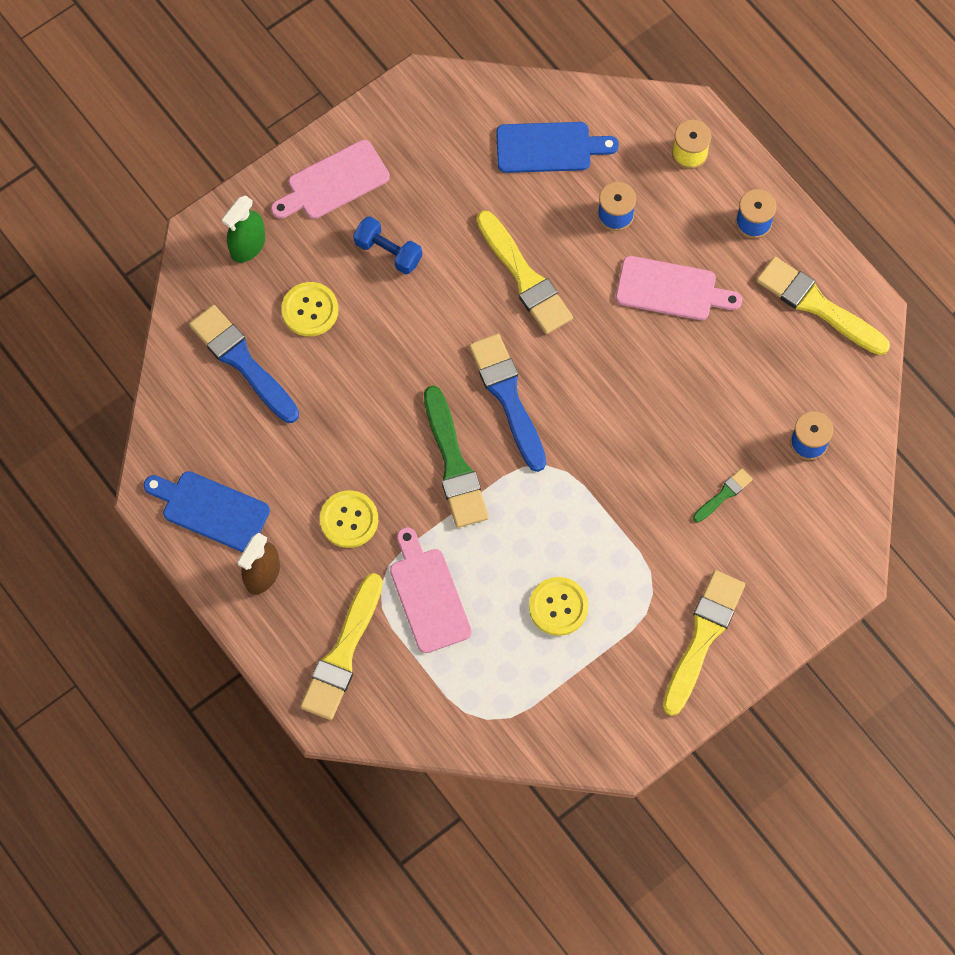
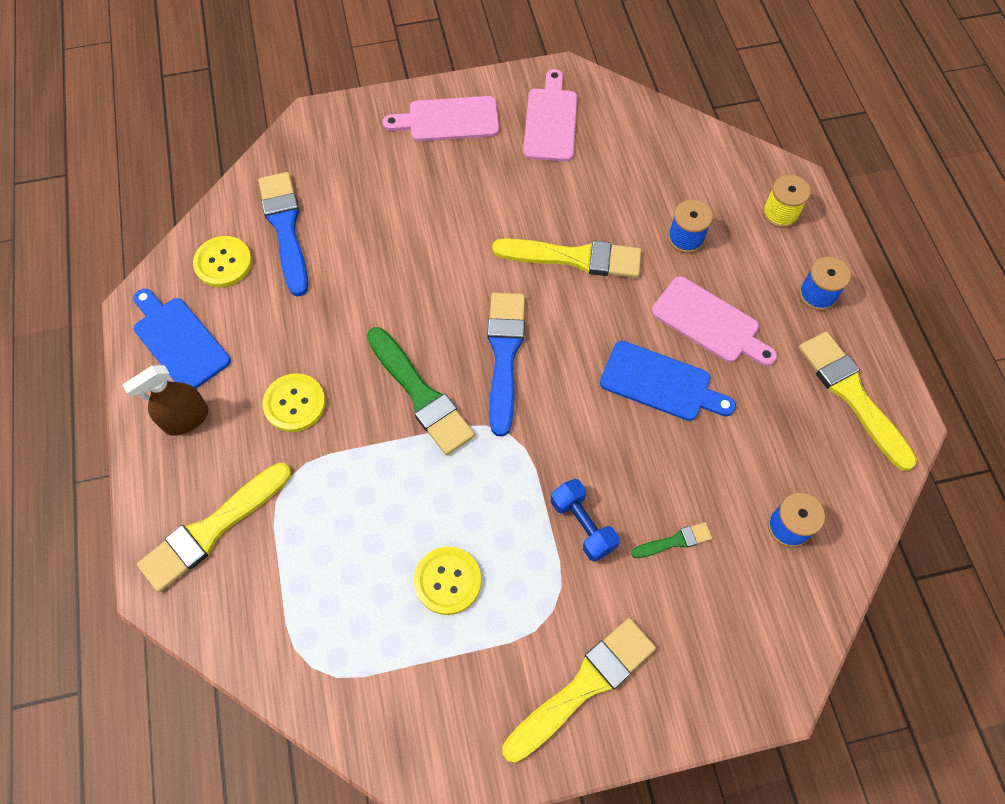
camera: 25 degrees right, 5 degrees down
(248, 246) = (347, 140): green spray bottle -> none
(310, 310) = (368, 210): yellow button -> yellow button (223, 263)
(388, 252) = (463, 190): blue dumbbell -> blue dumbbell (583, 525)
(428, 595) = (326, 509): pink cutting board -> pink cutting board (550, 121)
(454, 464) = (420, 394): green brush -> green brush turned 45 degrees counterclockwise
(524, 277) = (574, 258): yellow brush -> yellow brush turned 75 degrees counterclockwise
(549, 147) = (651, 161): blue cutting board -> blue cutting board (661, 383)

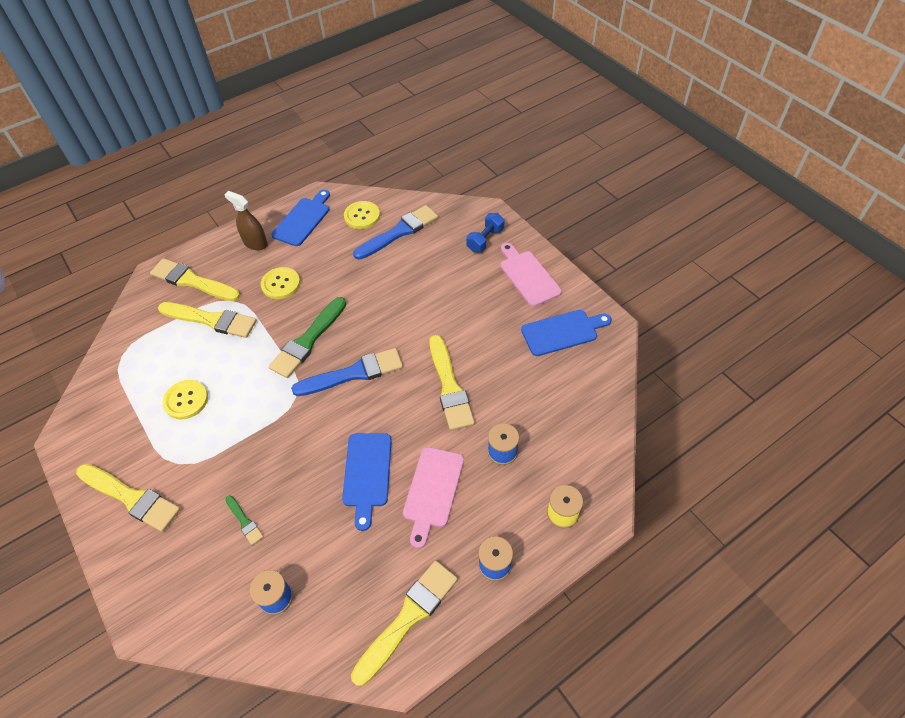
camera: 70 degrees right, 10 degrees down
(311, 516) = (211, 320): none -> yellow brush
(550, 121) = (562, 332): pink cutting board -> blue cutting board
(583, 525) = (242, 461): blue dumbbell -> blue dumbbell (485, 240)

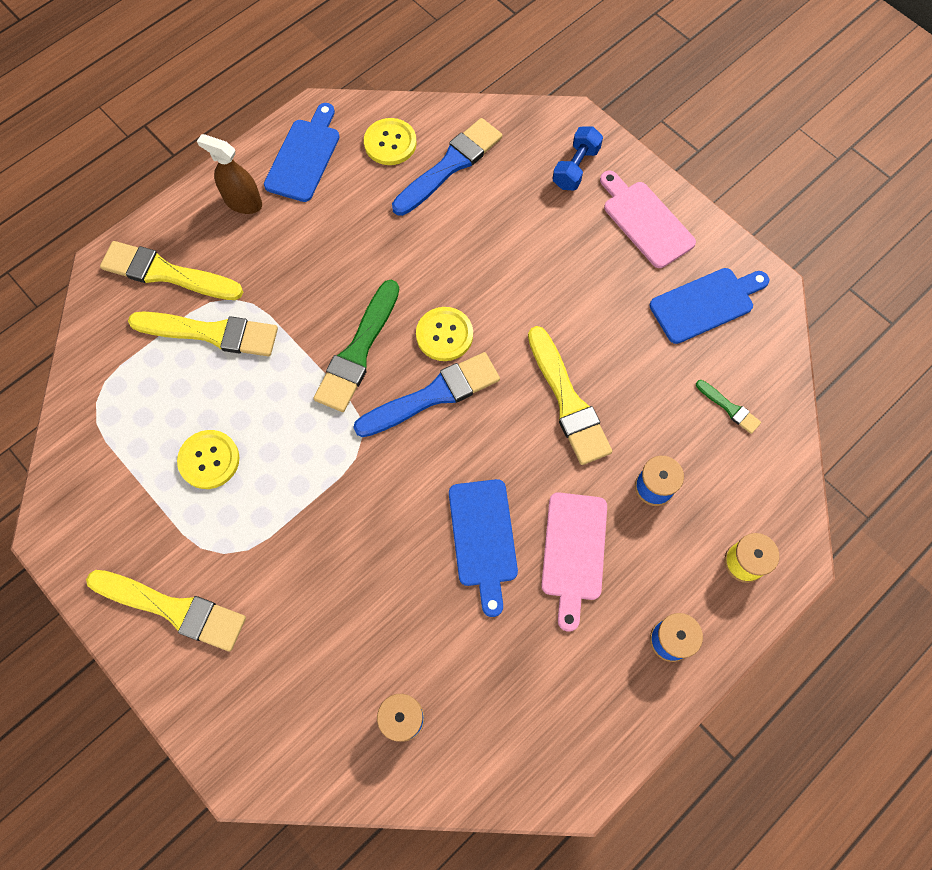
camera: 10 degrees left, 15 degrees up
(244, 521) = (336, 623): green brush -> green brush (729, 408)
(281, 284) = (297, 266): yellow button -> yellow button (444, 335)
(408, 617) = (575, 722): yellow brush -> none

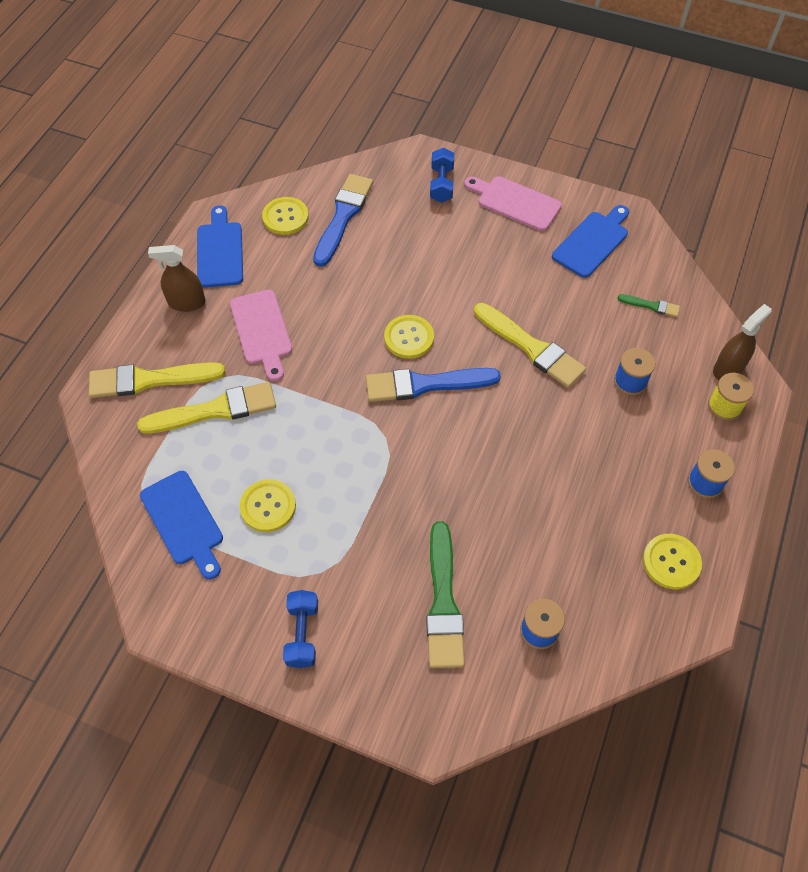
camera: 25 degrees left, 10 degrees down
(173, 609) = (302, 634): yellow brush -> blue dumbbell
(358, 351) = (346, 376): green brush -> green brush (443, 602)
(433, 395) = (425, 384): blue brush -> blue brush turned 135 degrees counterclockwise
(483, 538) = (525, 471): blue cutting board -> blue cutting board (184, 521)
(574, 552) = (598, 451): pink cutting board -> pink cutting board (262, 331)
(581, 711) = (671, 562): none -> yellow button
(774, 520) = (728, 369): none -> brown spray bottle

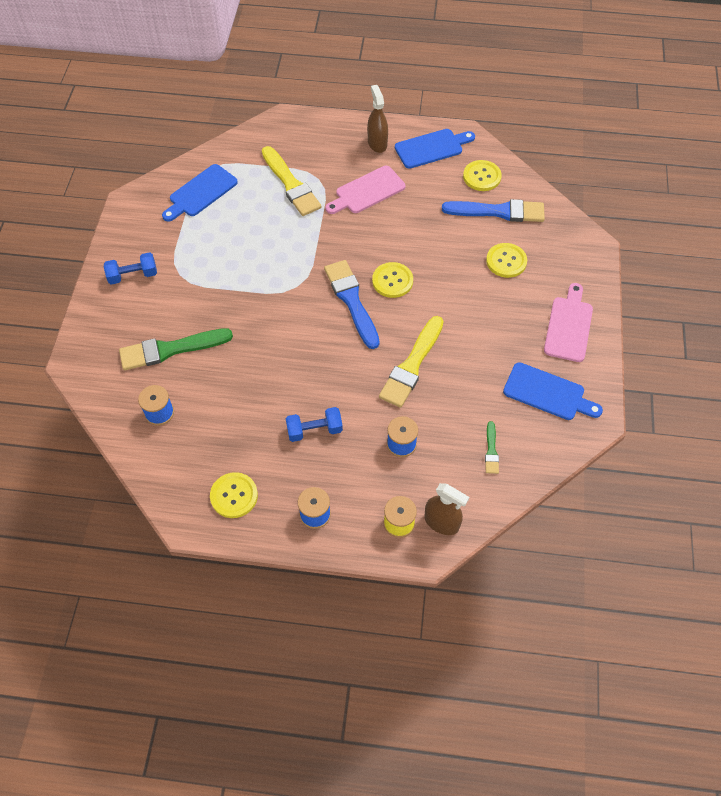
camera: 75 degrees right, 0 degrees up
(150, 380) = (305, 143): yellow brush -> none
(268, 506) = (222, 233): yellow button -> yellow button (506, 261)
(441, 184) = (565, 269): blue dumbbell -> blue dumbbell (314, 430)

